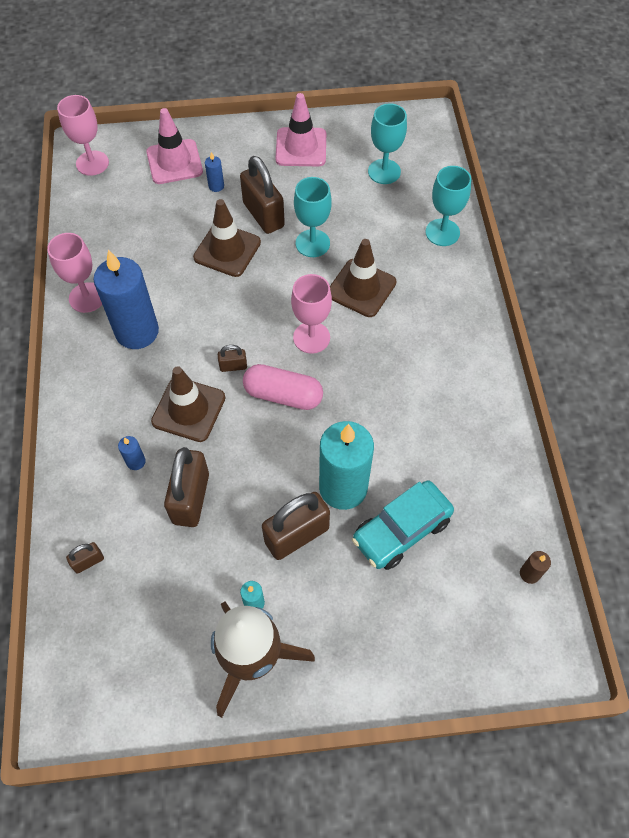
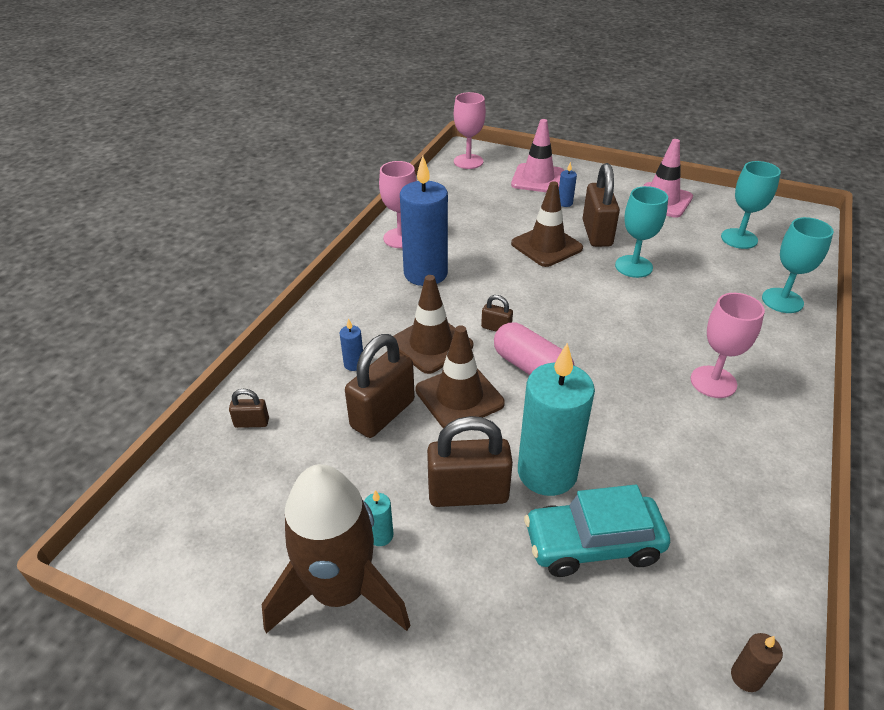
camera: 30 degrees right, 20 degrees down
(311, 337) = (589, 334): pink goblet -> pink goblet (713, 382)
(361, 288) = (666, 314): brown traffic cone -> brown traffic cone (459, 397)

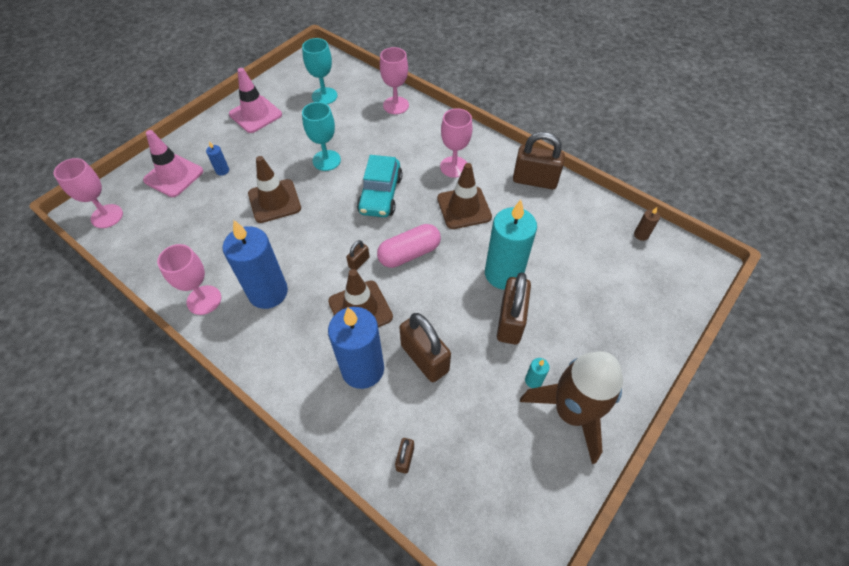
camera: 75 degrees left, 15 degrees up
(354, 364) = (362, 369): blue candle -> blue candle, size x2.48
(459, 397) = (423, 304): brown traffic cone -> brown traffic cone (464, 208)
(593, 544) = (559, 268): turquoise car -> turquoise car (380, 195)
(597, 233) = (275, 166): brown padlock -> brown padlock (534, 180)
(782, 300) = (396, 105): turquoise goblet -> pink goblet

